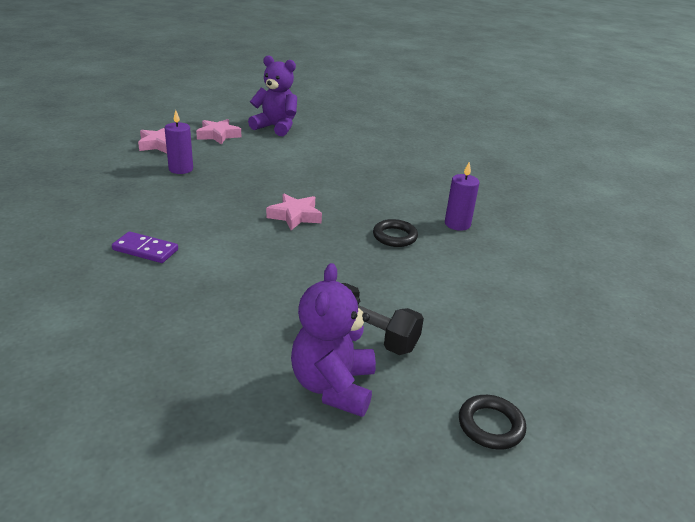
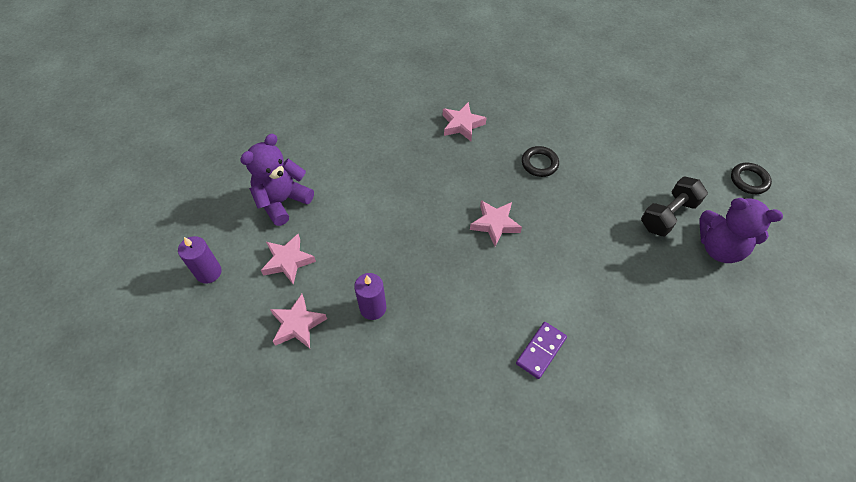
camera: 70 degrees left, 25 degrees up
(417, 190) = (462, 125): none -> pink star
(457, 224) = (525, 118): purple candle -> purple candle (208, 272)

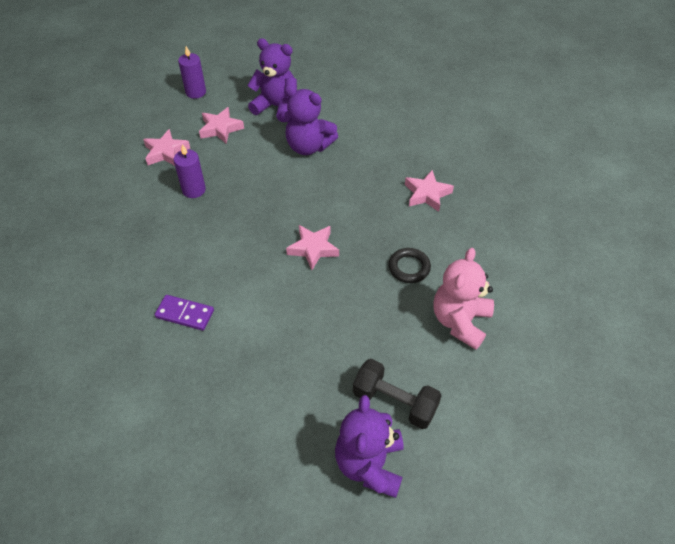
camera: 70 degrees right, 5 degrees down
(358, 191) = (308, 146): none -> purple teddy bear
(602, 150) = (460, 321): none -> pink teddy bear
(749, 180) = (498, 493): black ring -> none

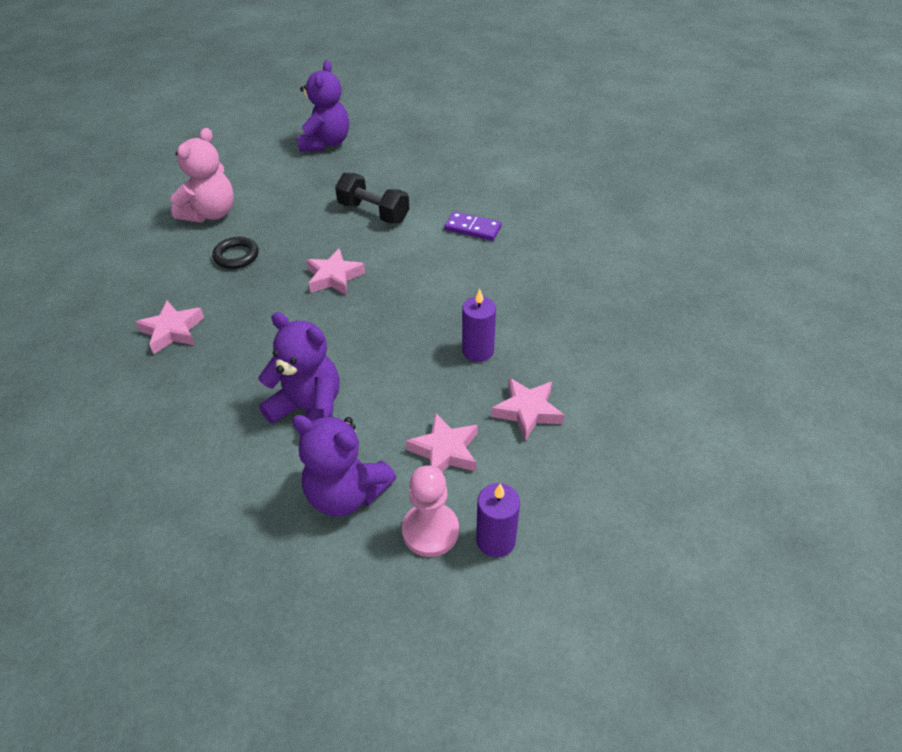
camera: 175 degrees left, 5 degrees down
(230, 94) = (430, 531): none -> pink pawn
(394, 402) = (294, 170): black dumbbell -> black dumbbell (373, 212)

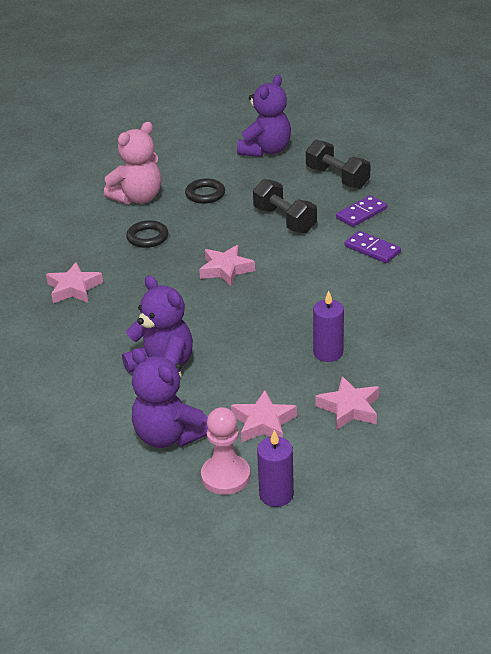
camera: 20 degrees right, 10 degrees down
(281, 198) = (205, 194): none -> black ring
(407, 160) = (337, 178): none -> black dumbbell
(446, 193) = (361, 213): none -> purple domino

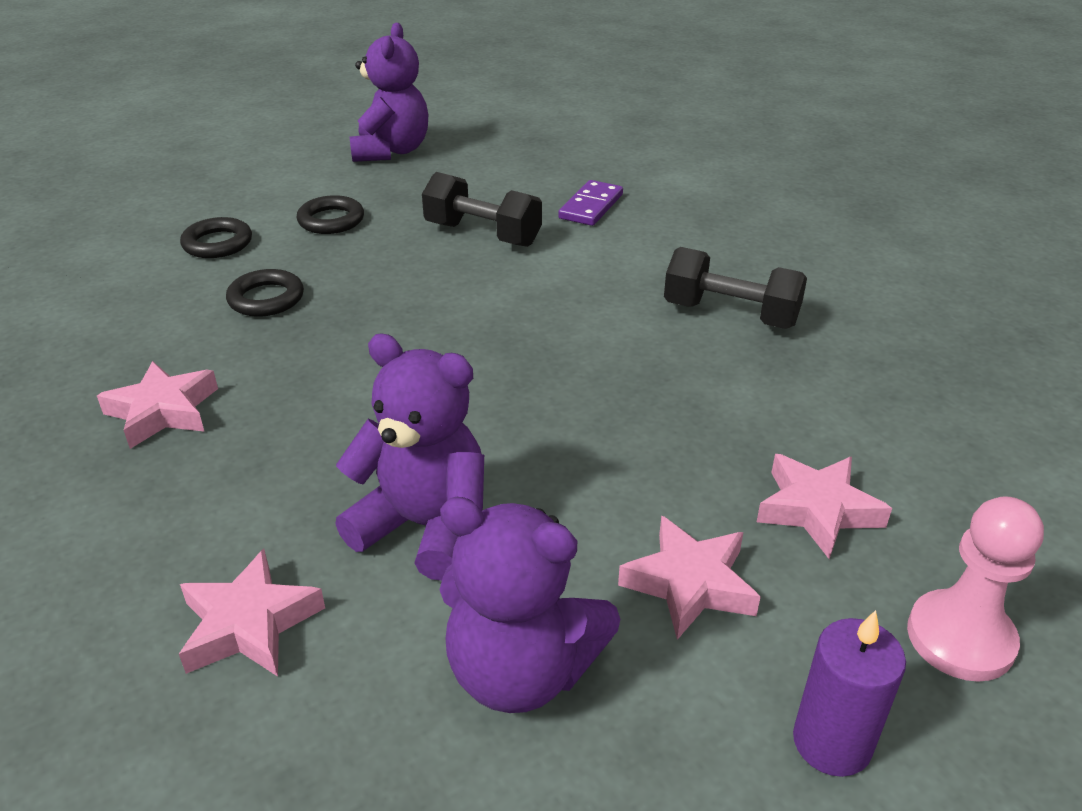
camera: 25 degrees left, 0 degrees up
(138, 198) = (217, 243): pink teddy bear -> black ring
(225, 476) = (700, 732): pink pawn -> pink pawn (960, 638)
(226, 269) = (435, 322): pink star -> pink star (249, 624)
(328, 353) = (703, 420): purple candle -> none
(337, 178) = (521, 169): black dumbbell -> black dumbbell (730, 314)
(372, 249) = (645, 250): purple domino -> none

